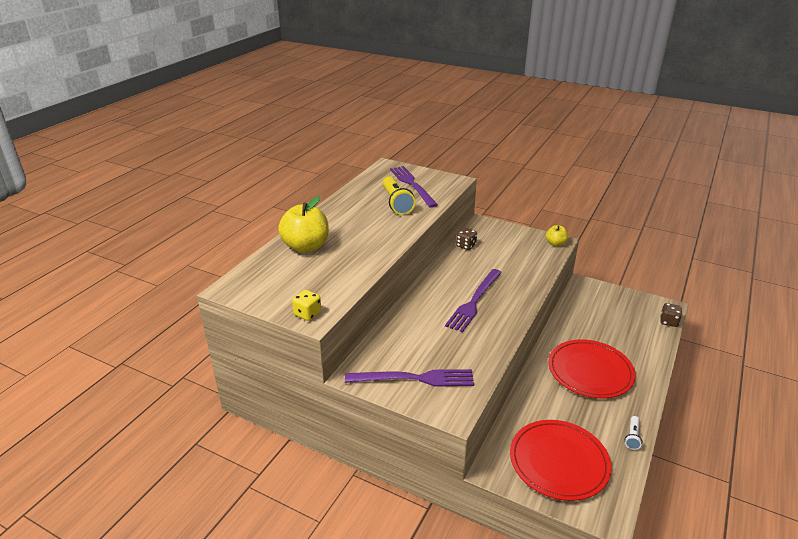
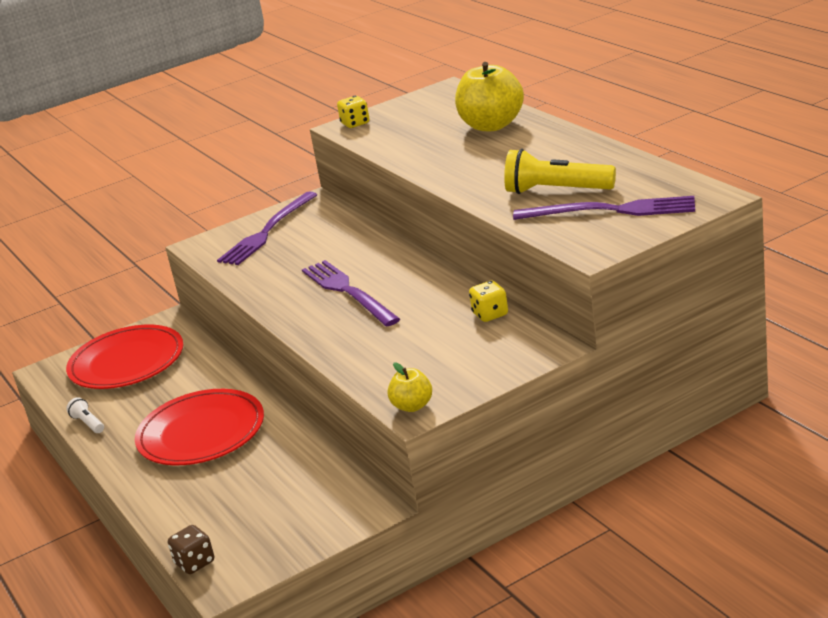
camera: 125 degrees right, 5 degrees down
(466, 246) = (490, 314): brown dice -> yellow dice

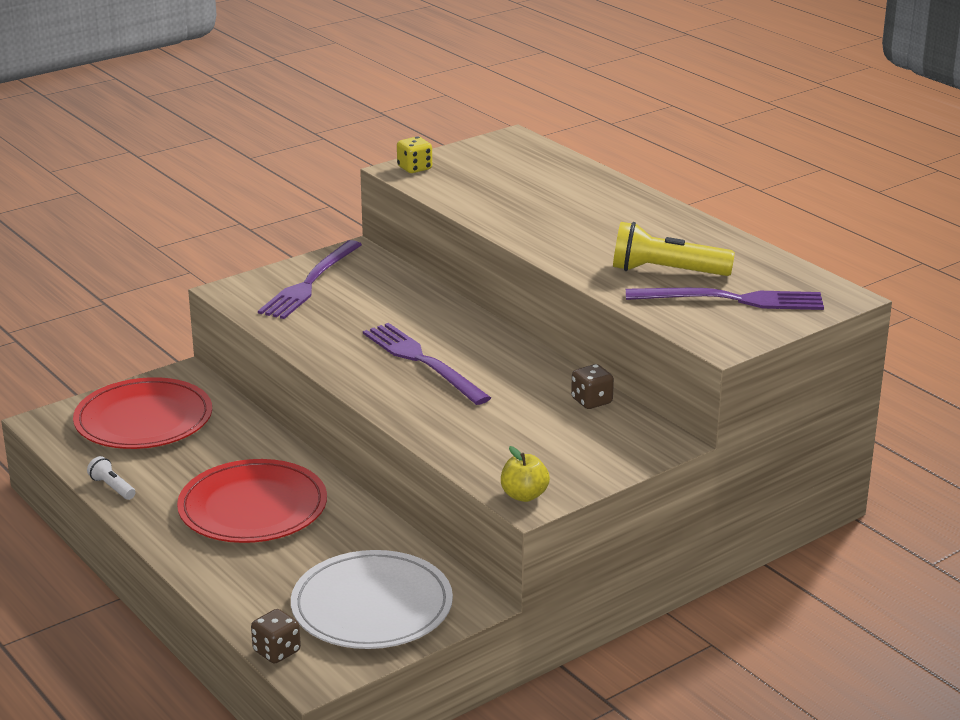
camera: 10 degrees left, 0 degrees up
(285, 515) = (372, 606): none -> white plate
(490, 314) = (591, 401): yellow dice -> brown dice
(492, 125) = (576, 188): yellow apple -> none

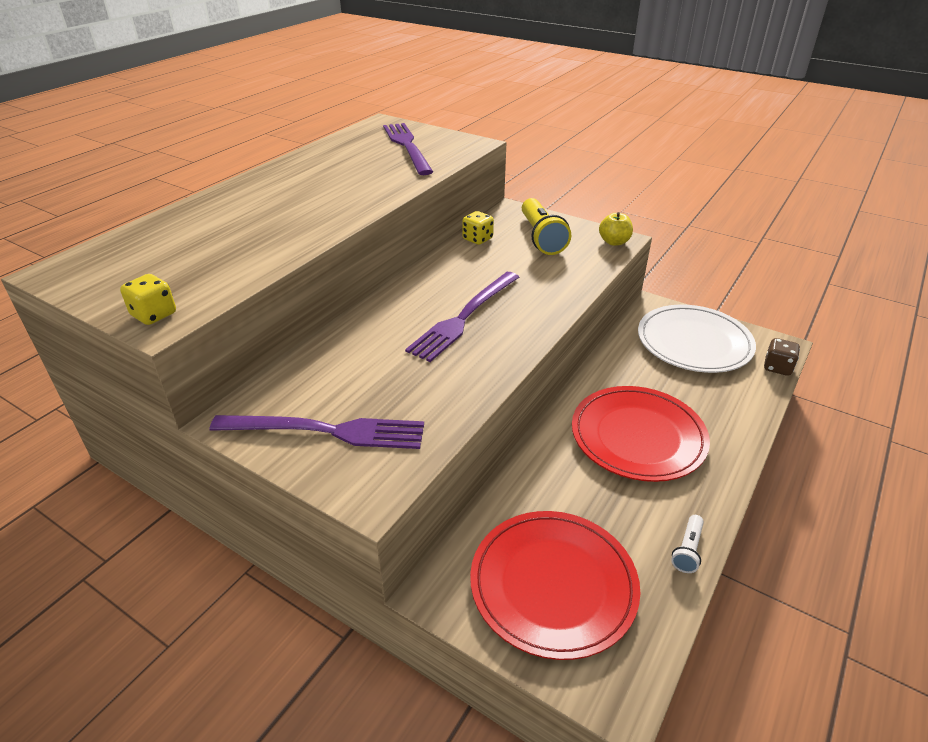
camera: 110 degrees left, 10 degrees up
(591, 401) = (477, 239): brown dice -> yellow dice
(666, 271) = (372, 168): yellow flashlight -> yellow flashlight (541, 237)

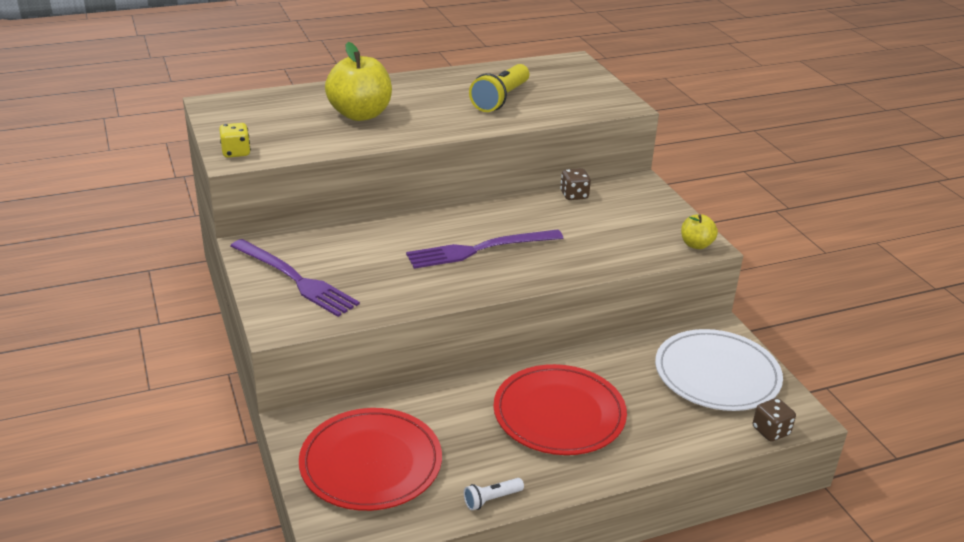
camera: 35 degrees right, 5 degrees down
(249, 226) = (360, 114): none -> yellow apple
(407, 146) = (562, 89): purple fork -> none
(477, 239) = (574, 195): yellow dice -> brown dice
(541, 237) = (632, 215): yellow flashlight -> yellow flashlight (500, 99)

